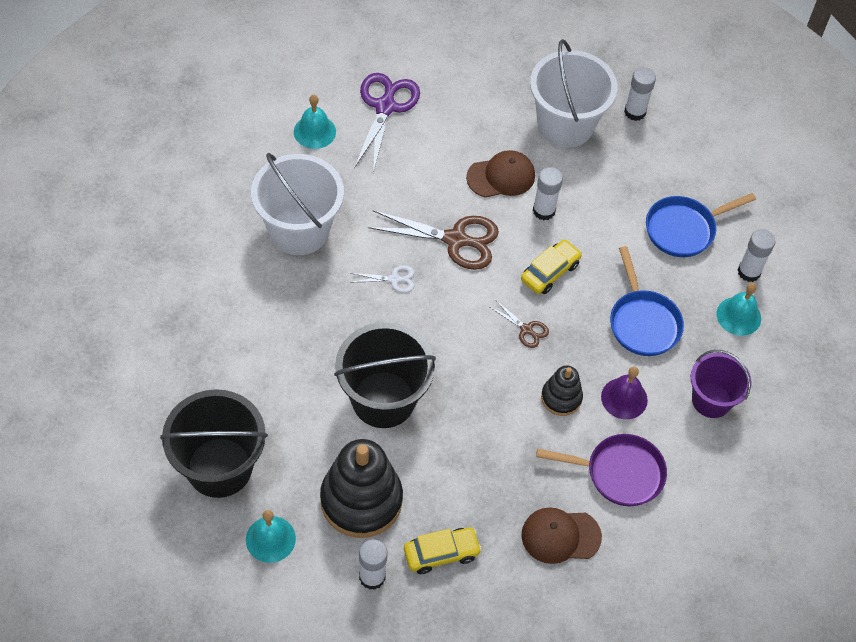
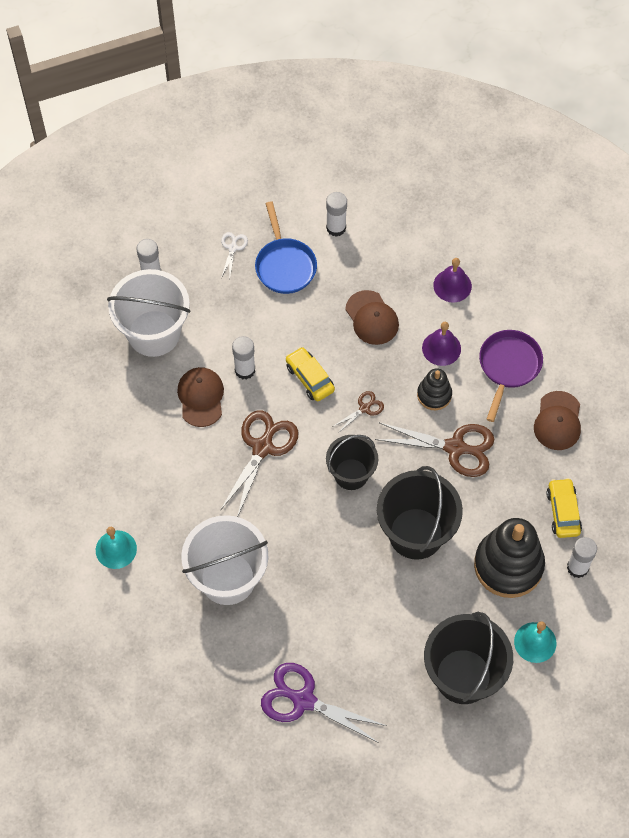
camera: 75 degrees left, 5 degrees up
(385, 107) = (100, 482): purple scissors -> purple scissors (303, 700)
(394, 279) = (295, 505): white scissors -> white scissors (232, 248)
(442, 327) = (351, 474): none -> black bucket
(498, 427) = (455, 448): none -> brown scissors
(643, 322) = (372, 318): blue pan -> brown cap
(711, 400) = (452, 285): purple bucket -> purple bell
(738, 316) = (377, 246): turquoise bell -> none

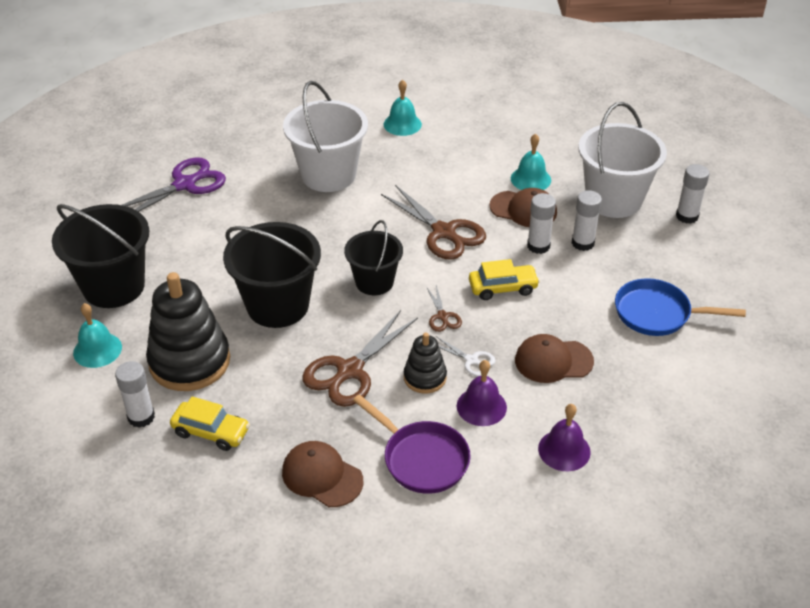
camera: 115 degrees right, 20 degrees down
(154, 406) = (530, 179): none -> turquoise bell
(232, 248) = (697, 281): white scissors -> white scissors (471, 360)
(336, 228) = (694, 373): white glue stick -> white glue stick (582, 243)

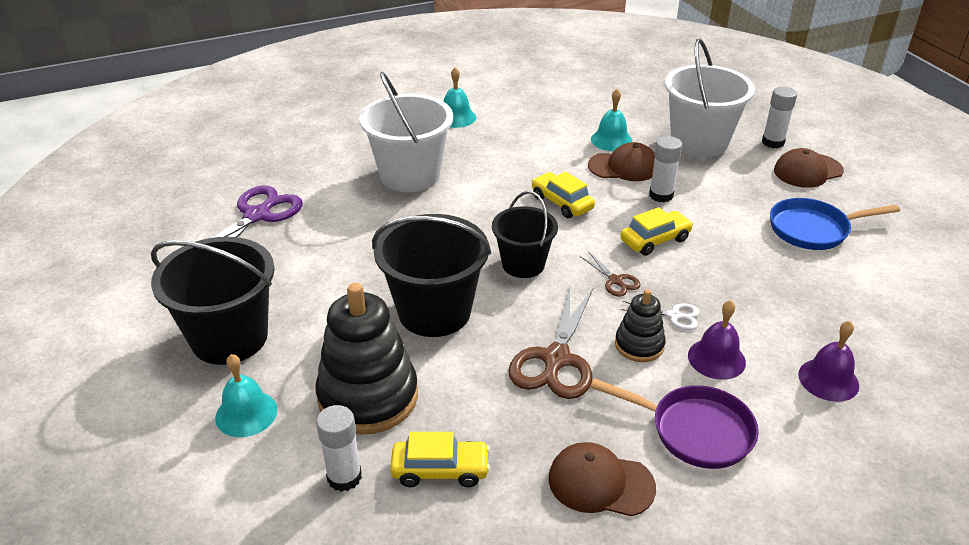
camera: 20 degrees left, 5 degrees down
(443, 232) = (561, 203): brown scissors -> yellow car
(553, 361) = (752, 296): brown cap -> brown cap (807, 171)
(582, 243) = (699, 184): white glue stick -> none

